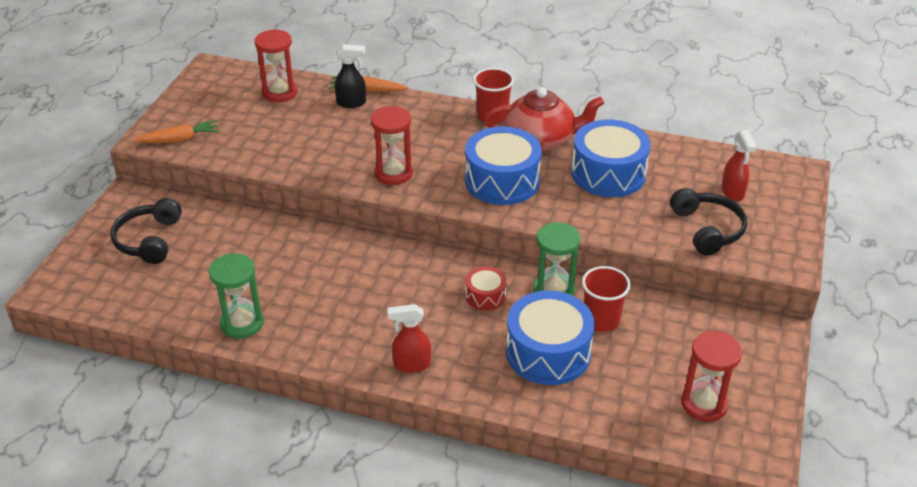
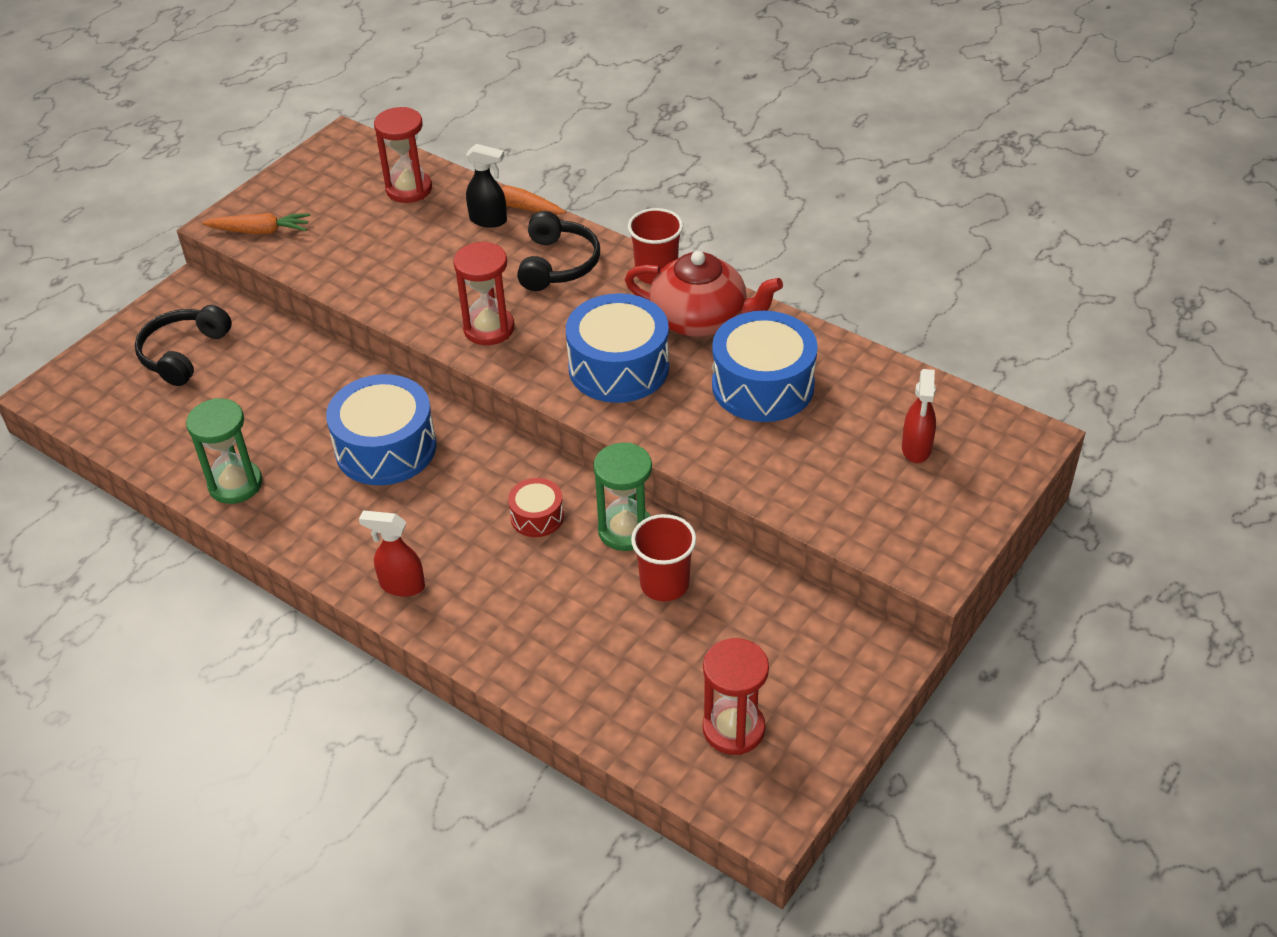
camera: 20 degrees right, 5 degrees up
(548, 352) = (574, 610): blue drum -> blue drum (386, 448)
(707, 229) = (850, 494): black headphones -> black headphones (558, 264)

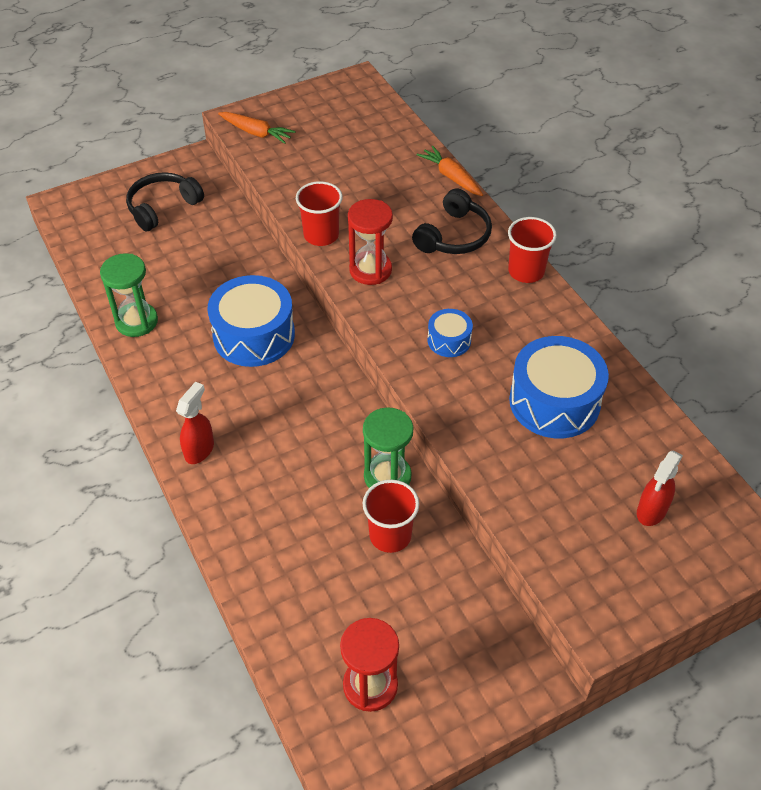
camera: 25 degrees right, 5 degrees up
(401, 585) = (199, 450): red spray bottle -> red spray bottle turned 75 degrees clockwise
(409, 189) = (380, 136): red hourglass -> none
(410, 312) = (321, 235): none -> red cup
(489, 220) = (423, 181): black spray bottle -> none
(537, 516) = (328, 436): red drum -> none
(619, 367) = (449, 340): blue drum -> blue drum, size x0.51
(700, 319) = (538, 324): red teapot -> none

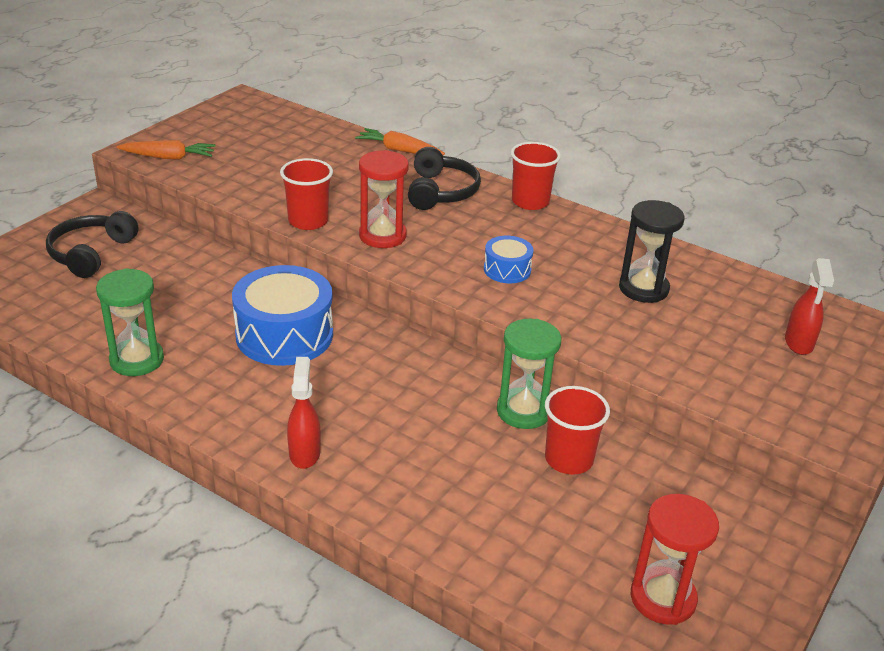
camera: 30 degrees left, 15 degrees down
(554, 401) = (643, 289): blue drum -> black hourglass

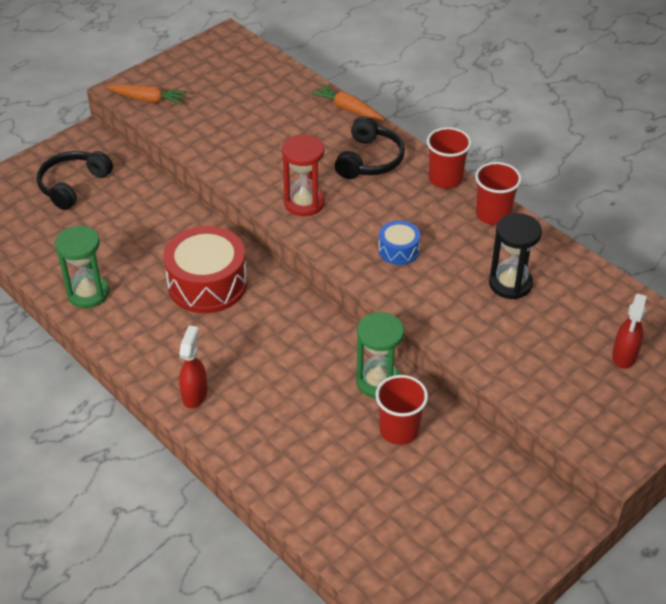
camera: 15 degrees right, 10 degrees up
(284, 335) = (207, 284): blue drum -> red drum
(308, 221) = (246, 180): red cup -> red cup (493, 215)
(663, 598) = (428, 558): red hourglass -> none

